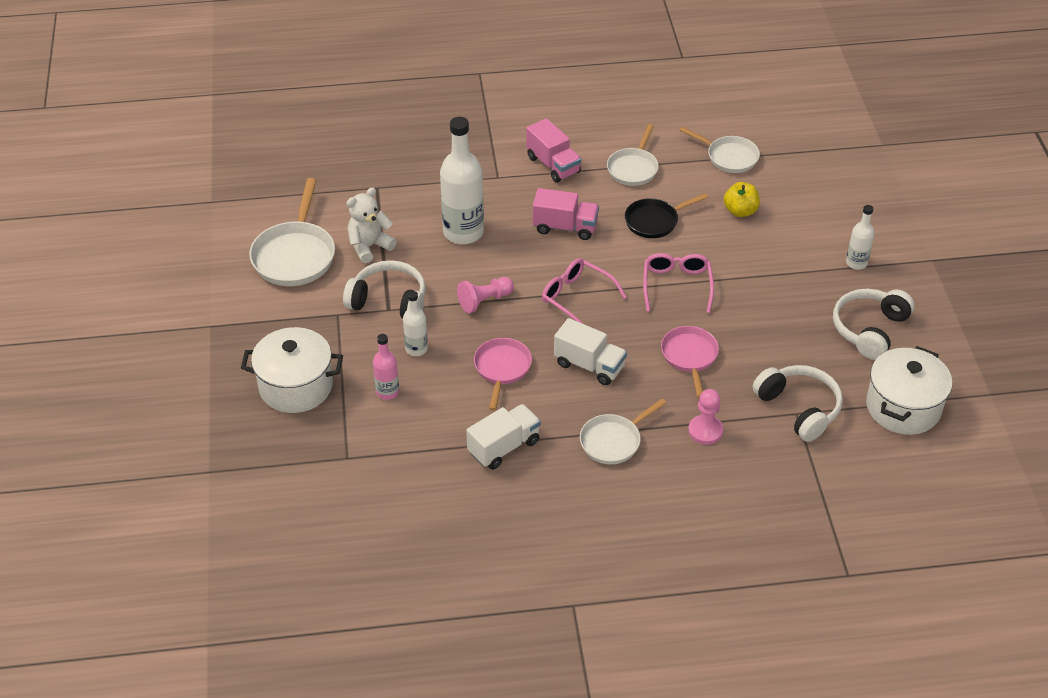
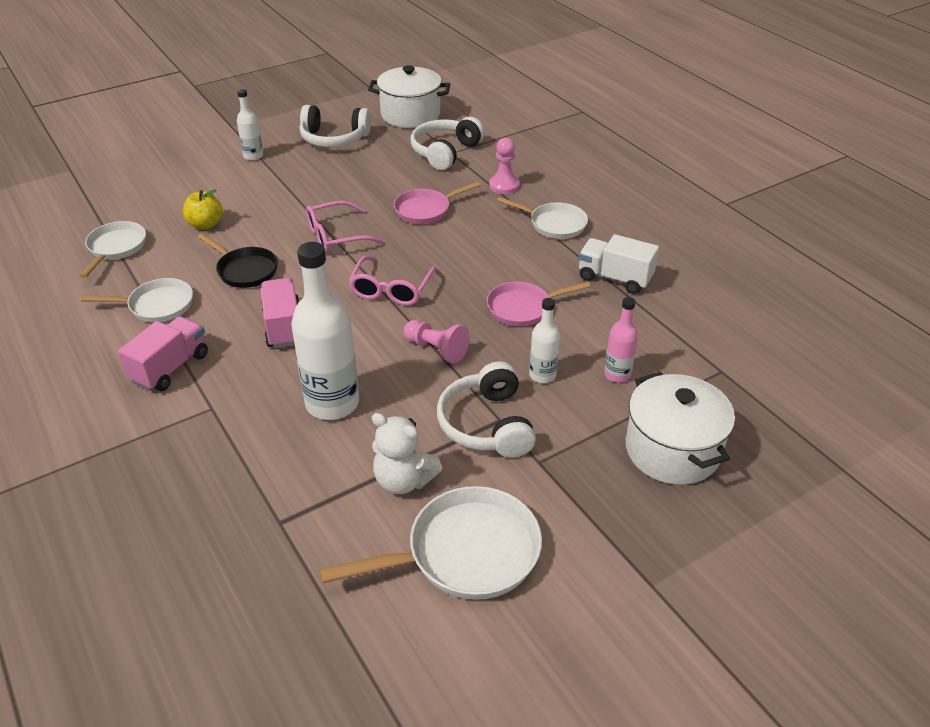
camera: 115 degrees left, 5 degrees down
(589, 365) = (477, 258): white truck -> none

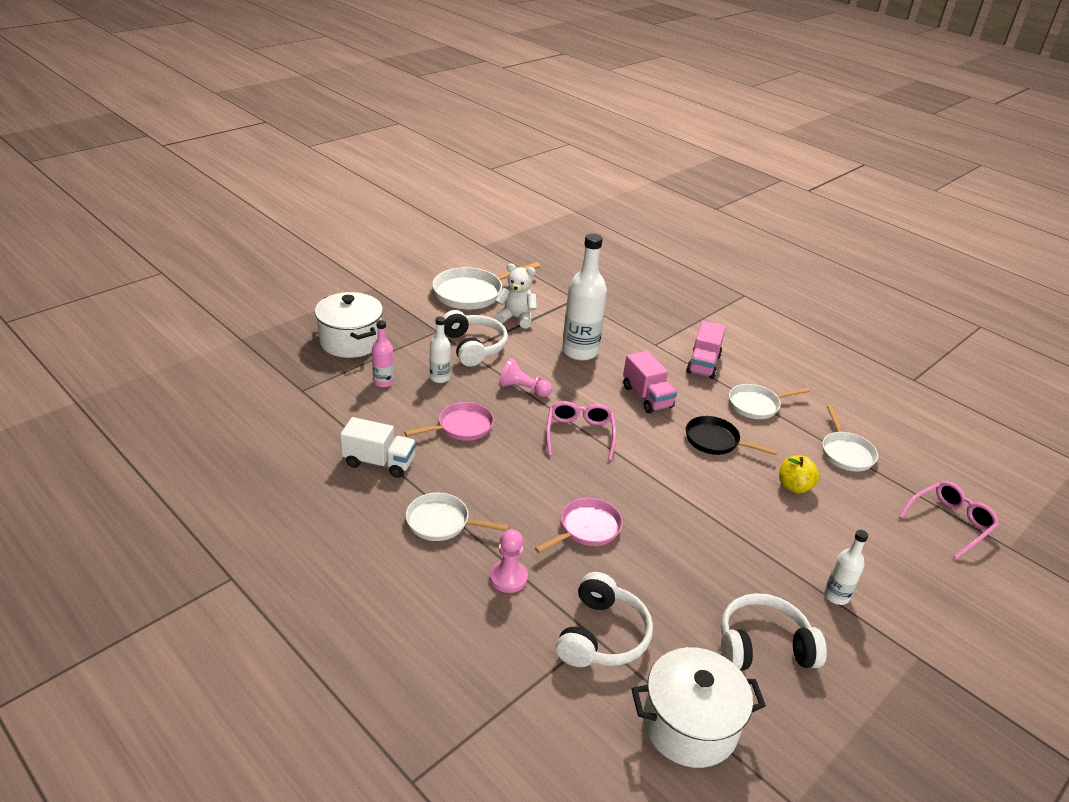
camera: 165 degrees right, 5 degrees down
(335, 236) = (660, 484): pink glasses -> pink glasses (951, 522)

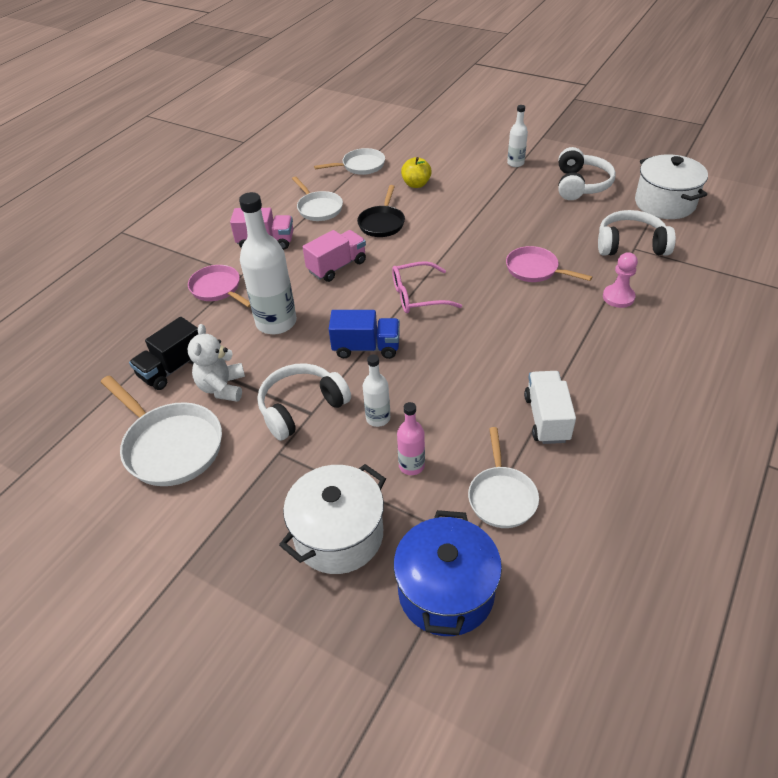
camera: 100 degrees left, 10 degrees up
(276, 371) = (446, 592): none -> blue pot
(442, 522) = (591, 349): white pan -> white pan (501, 496)
(462, 427) = (454, 375): pink pan -> pink pan (218, 289)
(523, 389) = (366, 347): pink pawn -> blue truck
(550, 301) = (172, 368): none -> black truck
(763, 646) = (581, 185): white headphones -> white headphones turned 150 degrees counterclockwise
(951, 522) = (413, 128): pink glasses -> none

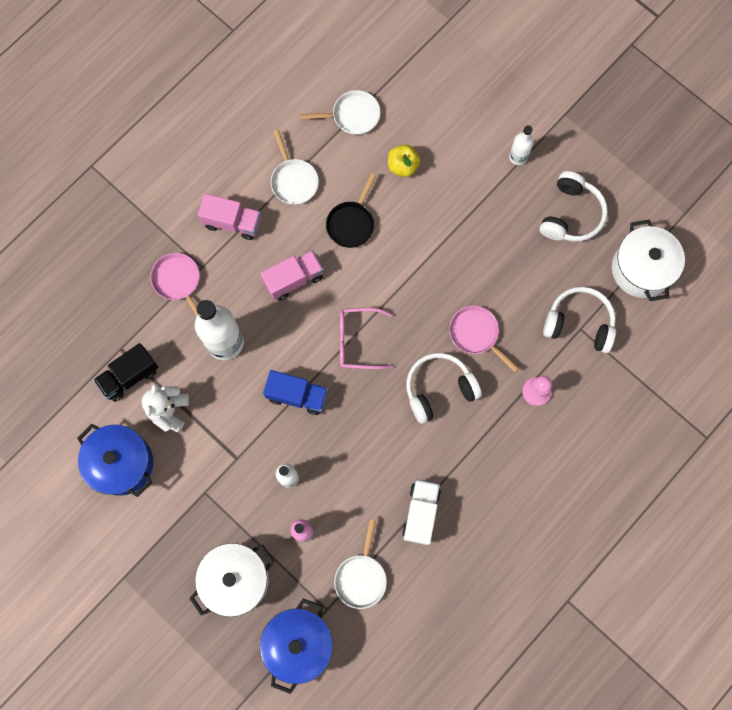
camera: 10 degrees right, 30 degrees up
(170, 446) = (122, 463): white pan -> blue pot
(301, 407) = (230, 450): white headphones -> white headphones (439, 389)

